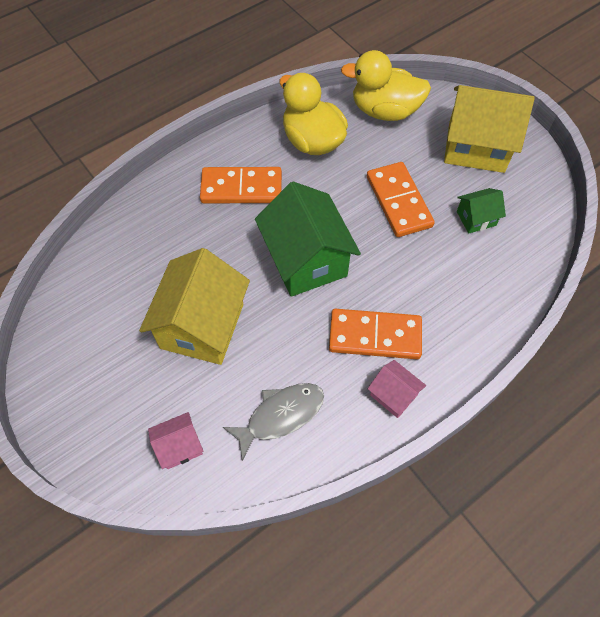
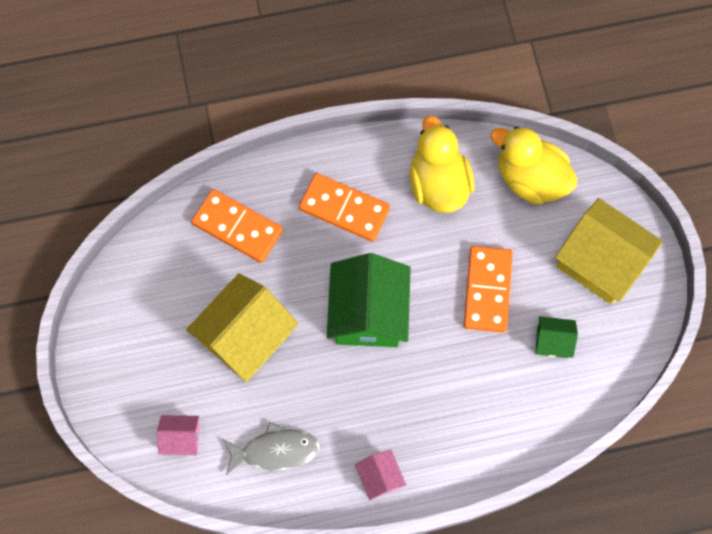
camera: 25 degrees right, 10 degrees up
(375, 336) = (392, 416): orange domino -> orange domino (237, 227)

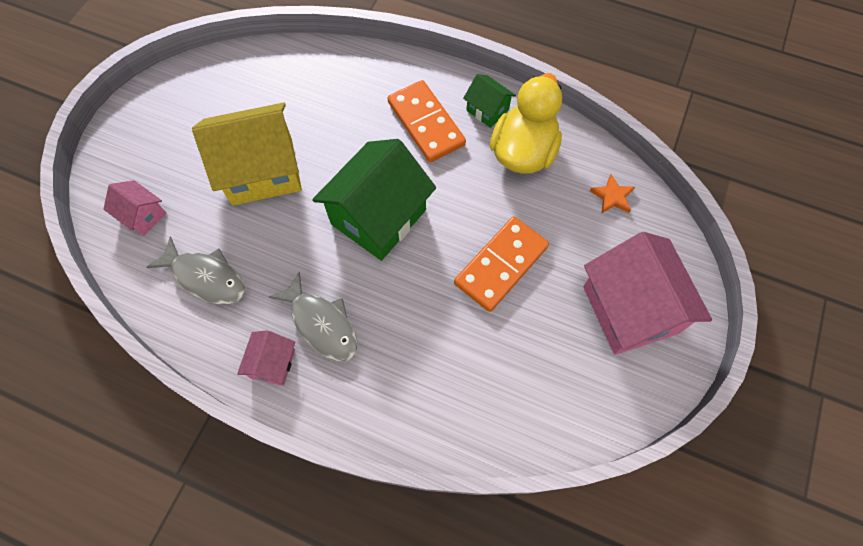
camera: 35 degrees right, 5 degrees down
(237, 227) = (328, 86): orange domino -> none
(391, 424) = (321, 324): none -> grey fish
(530, 179) = (612, 196): yellow duck -> orange star
(552, 341) = (529, 351): green house -> green house (487, 110)
(600, 262) = (630, 309): yellow house -> pink house

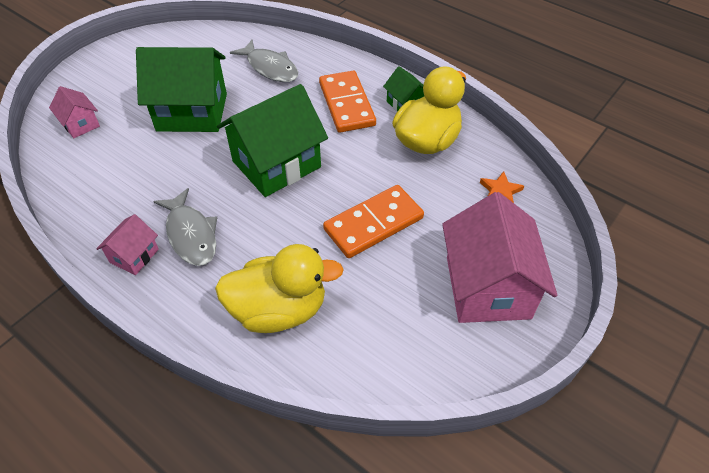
camera: 15 degrees right, 15 degrees down
(206, 277) = (109, 178): grey fish -> grey fish (270, 68)
(262, 171) = (192, 112): yellow house -> green house
(442, 386) = (279, 310): none -> yellow duck

